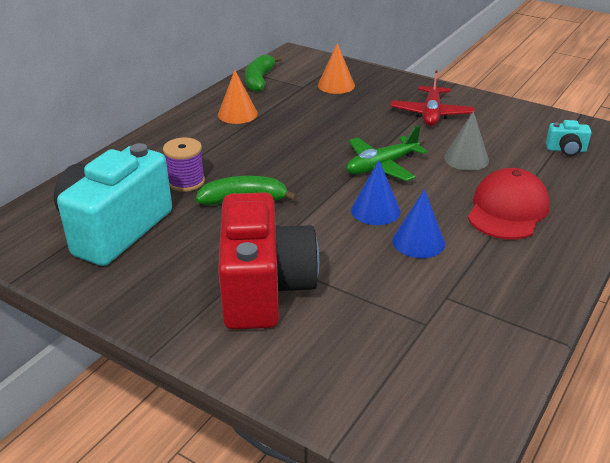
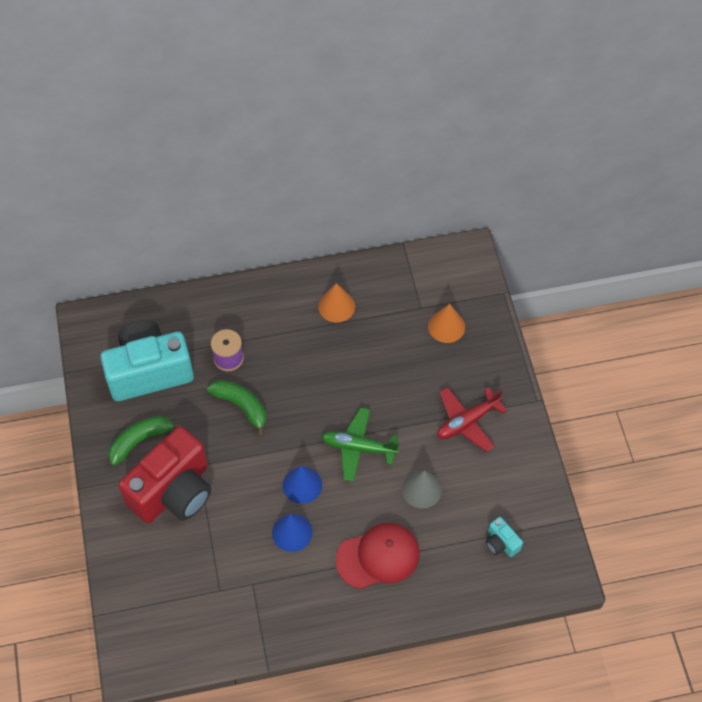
camera: 45 degrees right, 25 degrees up
(259, 80) = (400, 272): green banana -> green banana (140, 440)

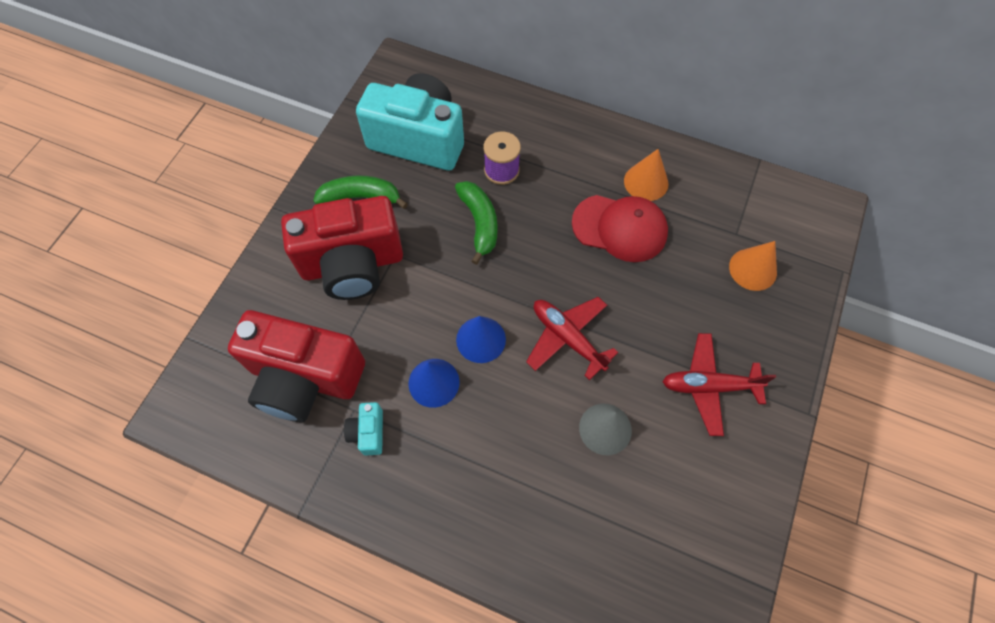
camera: 35 degrees right, 5 degrees up
(202, 586) = (305, 378): none -> red camera
(358, 448) = (567, 338): green plane -> red plane
(378, 557) = (504, 472): red cap -> red cap (620, 228)
(501, 543) = (657, 555): turquoise camera -> turquoise camera (368, 432)

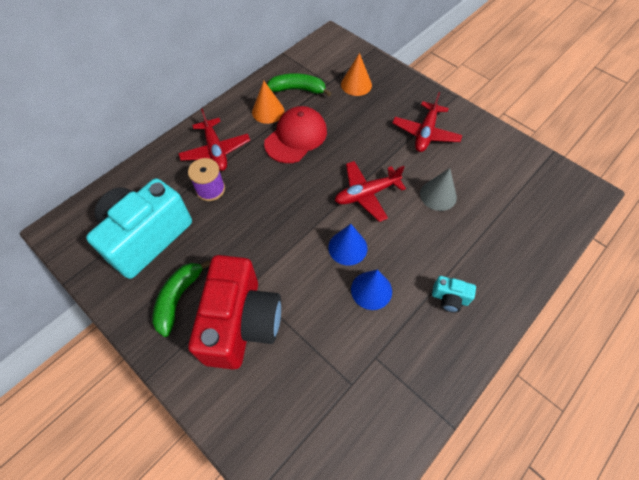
camera: 70 degrees left, 5 degrees down
(305, 378) = (333, 392): red camera -> none
(368, 432) = (398, 351): turquoise camera -> turquoise camera (449, 298)
(479, 223) = (249, 218): green banana -> green banana (298, 89)
(557, 153) = (216, 150): none -> red plane

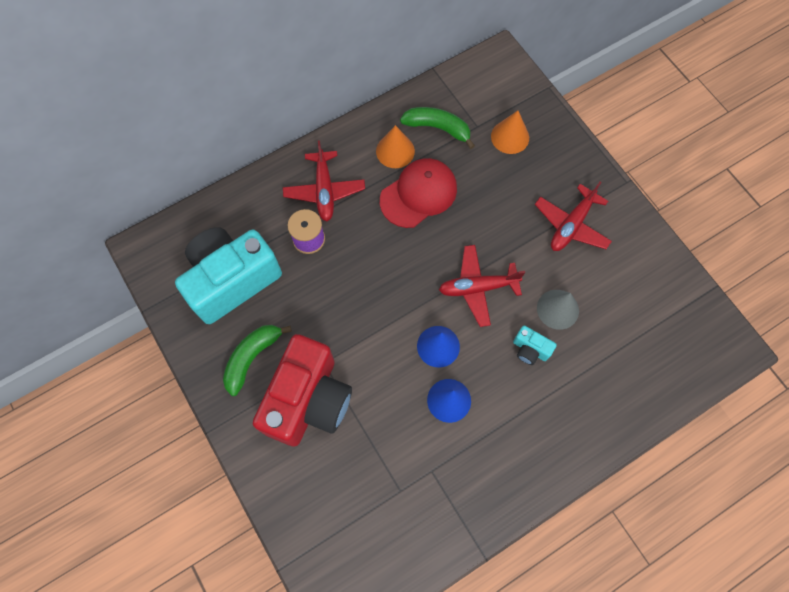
camera: 15 degrees right, 10 degrees up
(449, 298) = (527, 431): turquoise camera -> turquoise camera (530, 349)

